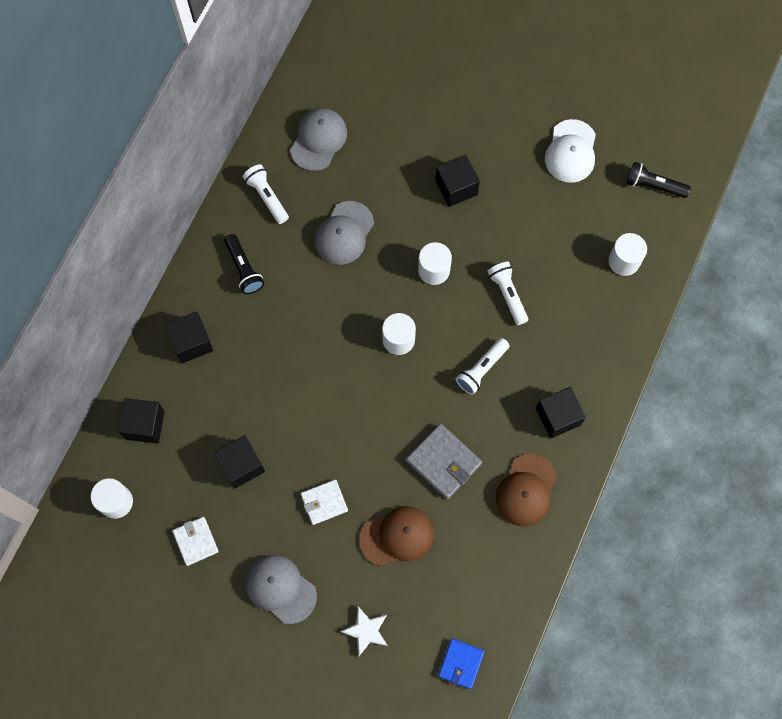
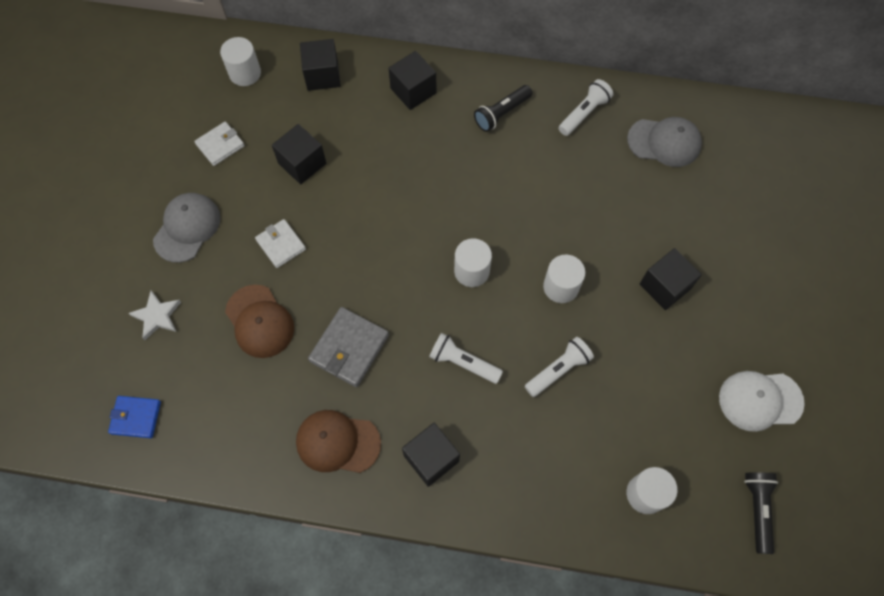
camera: 75 degrees right, 5 degrees down
(344, 233) = (571, 191): grey cap -> none

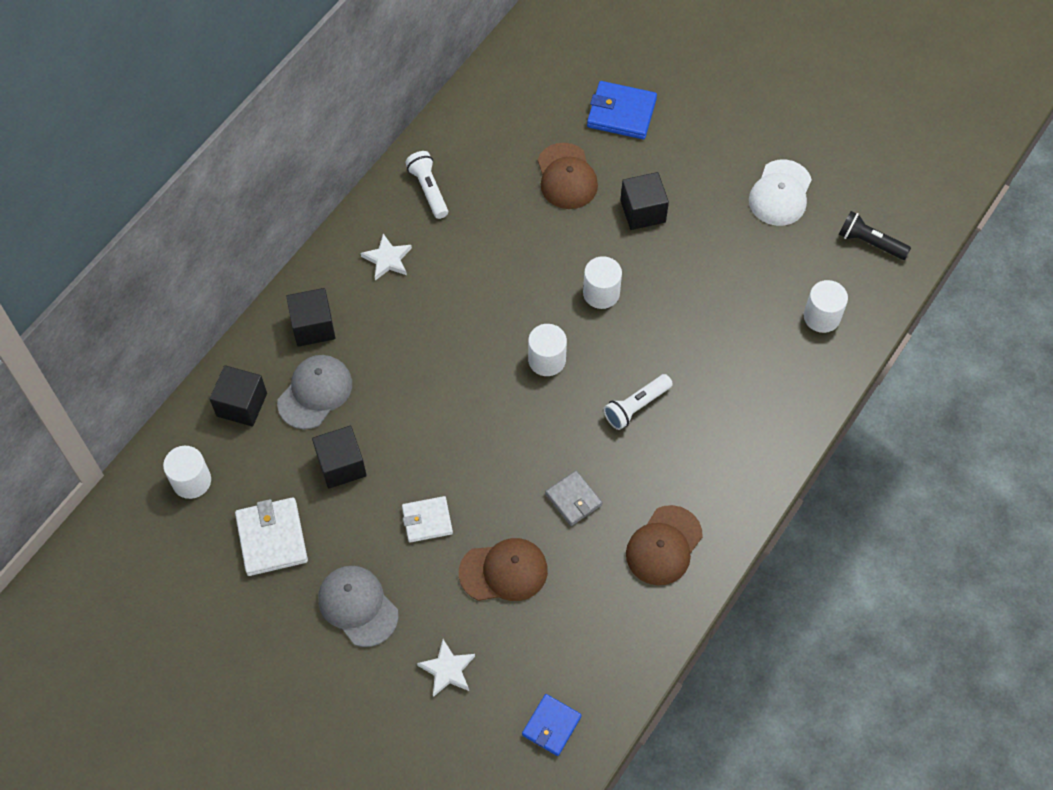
camera: 65 degrees left, 5 degrees down
(220, 145) = (272, 538): white wallet -> white wallet, size x1.53
(349, 348) = (573, 499): grey wallet -> grey wallet, size x0.66
(431, 458) = (715, 471): black cube -> none
(501, 113) = (387, 259): black flashlight -> white star
(558, 370) = (681, 332): white flashlight -> none
(661, 210) = (566, 177): none -> brown cap
(664, 142) = (498, 140): grey cap -> grey cap (315, 393)
(756, 226) = (621, 113): none -> blue wallet

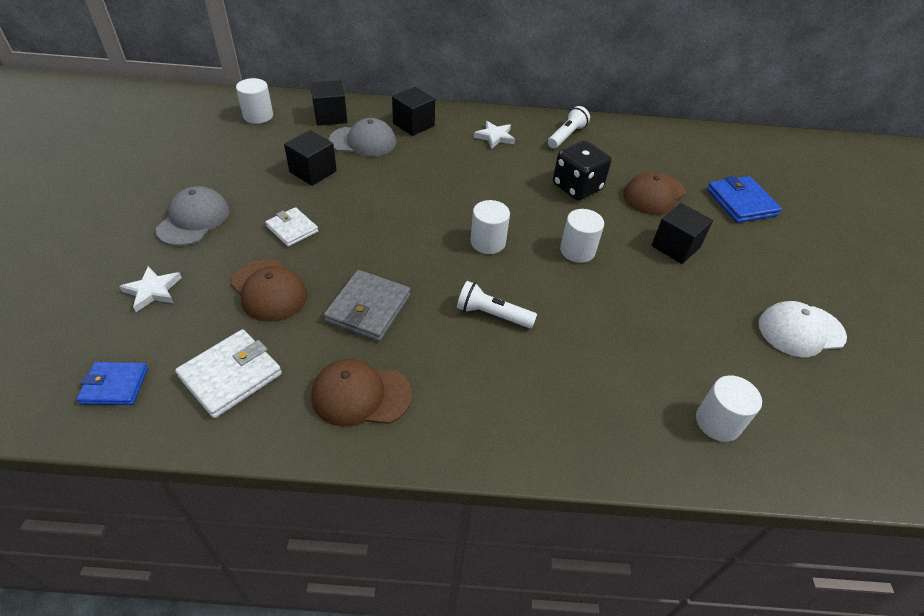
camera: 55 degrees right, 15 degrees down
(272, 538) = (232, 161): white wallet -> white wallet (231, 375)
(516, 236) = (577, 187): none -> black dice
(573, 499) = (368, 308): grey wallet -> grey wallet, size x1.53
(869, 242) = (841, 428): black flashlight -> none

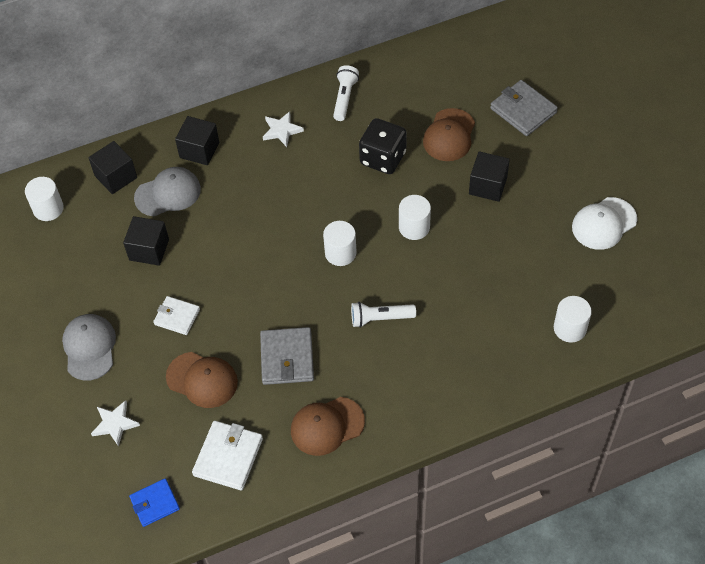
camera: 20 degrees left, 10 degrees up
(741, 202) = (523, 110): blue wallet -> grey wallet

